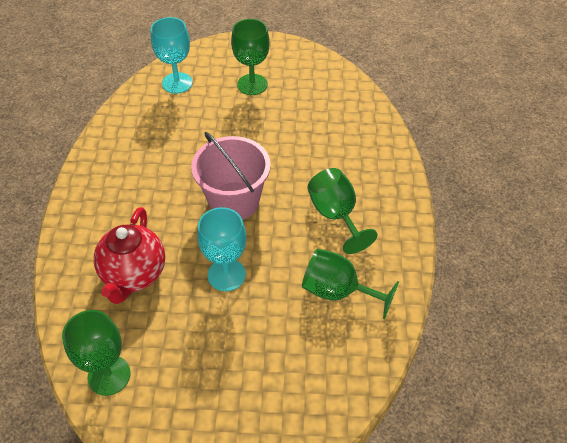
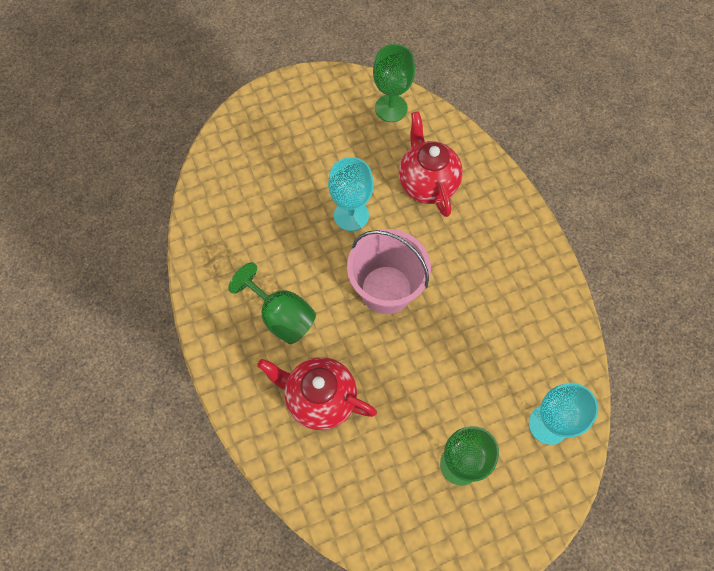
camera: 155 degrees right, 15 degrees up
(331, 150) = (320, 399): none -> red teapot
(338, 291) = (249, 239): green goblet -> none

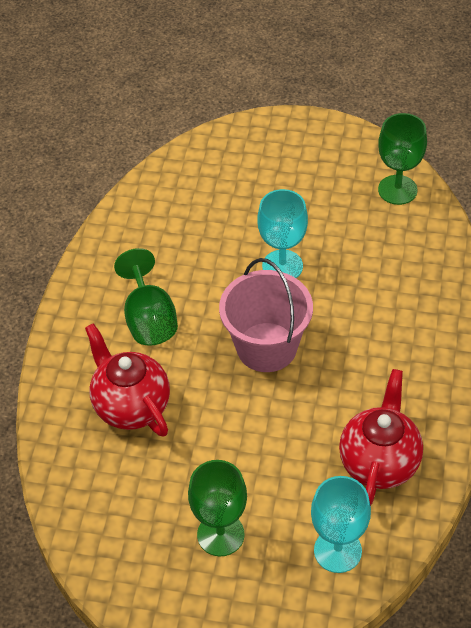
camera: 35 degrees right, 15 degrees down
(427, 184) = (381, 274): red teapot -> red teapot (379, 462)

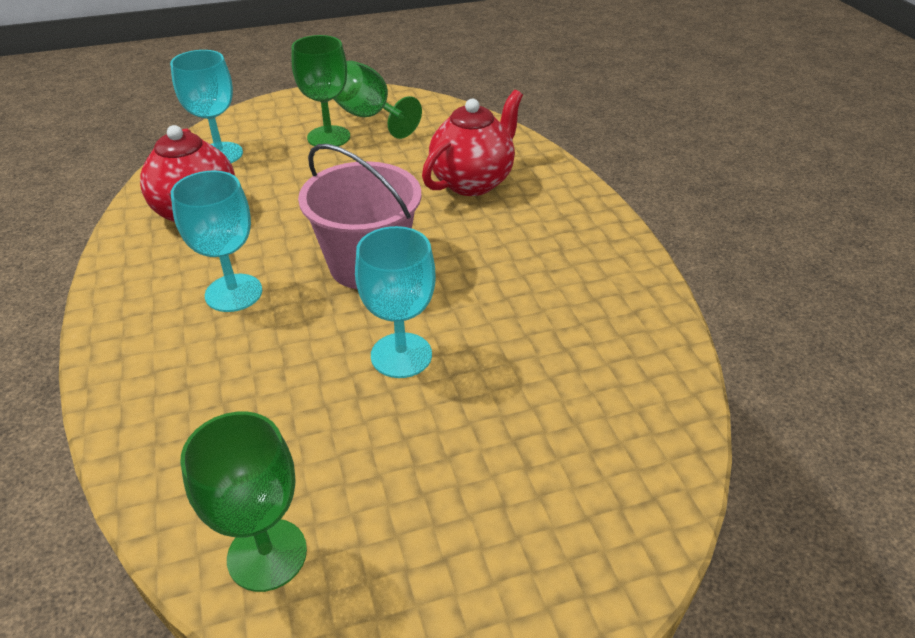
camera: 150 degrees right, 10 degrees down
(131, 406) = (472, 182): red teapot -> red teapot turned 75 degrees counterclockwise
(149, 319) = (520, 248): green goblet -> green goblet (369, 117)
(371, 358) = (233, 293): none -> turquoise goblet

